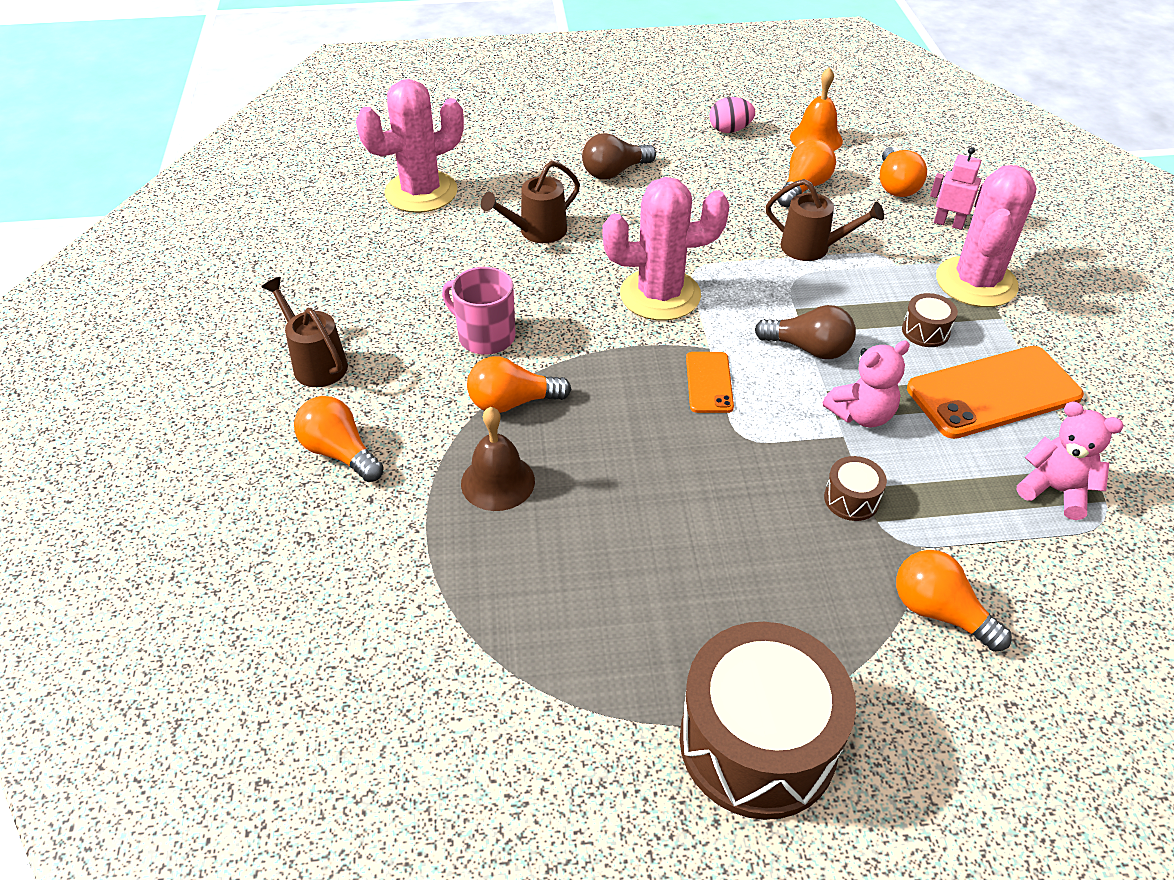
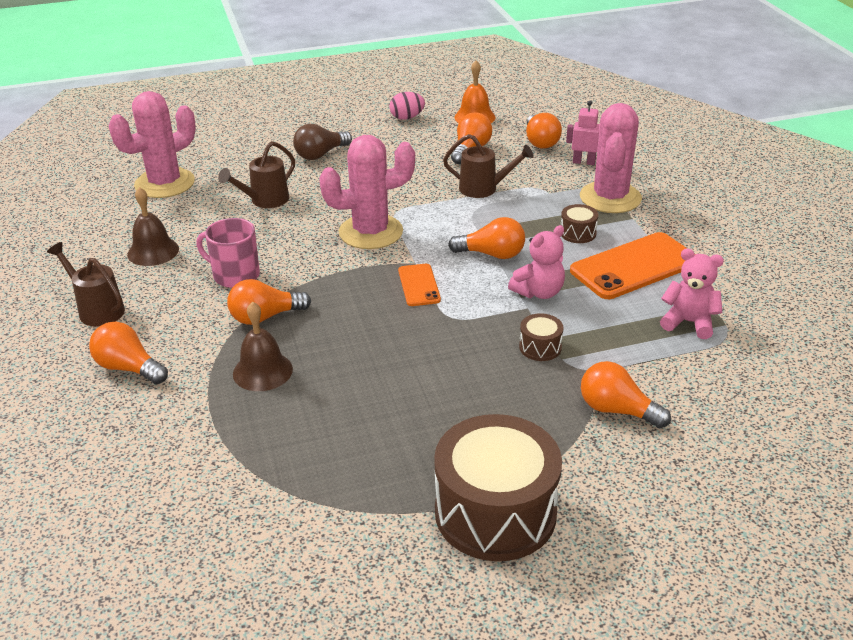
camera: 10 degrees left, 10 degrees down
(393, 288) = (153, 251): none -> brown bell
(809, 348) = (492, 254): brown light bulb -> orange light bulb

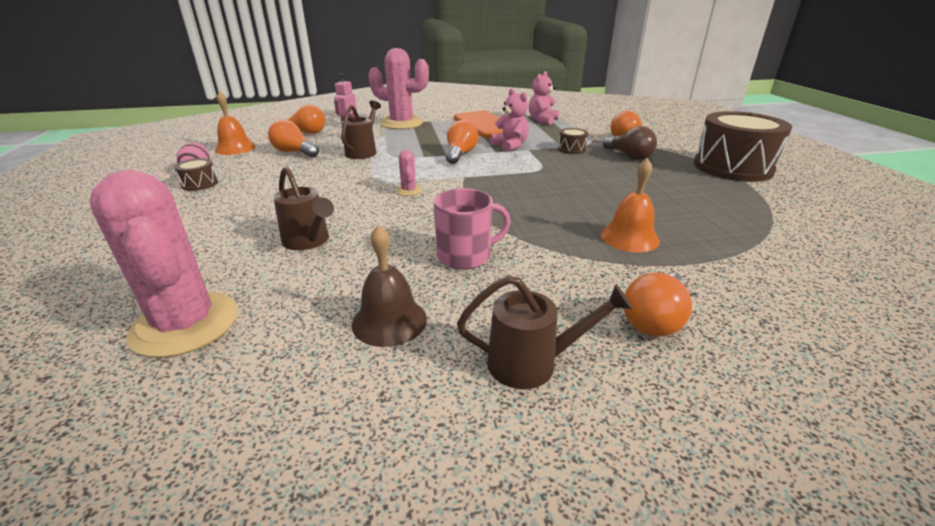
camera: 85 degrees left, 5 degrees down
(97, 309) = (533, 363): brown watering can -> brown watering can turned 135 degrees counterclockwise
(235, 275) = (465, 256): pink mug -> pink mug turned 135 degrees counterclockwise
(262, 371) = (629, 237): brown bell -> orange bell
(265, 317) = (544, 237): orange light bulb -> none
(320, 154) = (228, 211): brown light bulb -> brown light bulb (628, 156)
(371, 232) = (408, 191): pink cactus -> pink cactus, size x0.42
(419, 285) = (497, 176): orange phone -> none
(578, 233) = (442, 133): brown drum -> brown drum (200, 184)

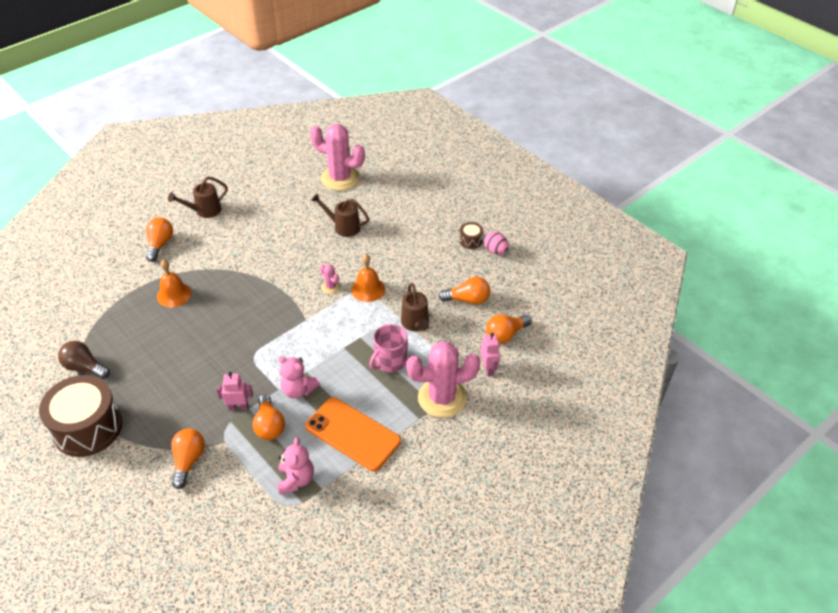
camera: 150 degrees right, 15 degrees up
(235, 148) = (521, 286): orange bell -> orange bell (368, 289)
(389, 321) = (266, 206): brown bell -> none
(460, 154) = (332, 353): orange light bulb -> orange light bulb (269, 425)
(465, 256) = (257, 248): pink mug -> pink mug (390, 361)
(571, 149) = (238, 407): brown drum -> pink robot
(628, 156) = (182, 413): brown light bulb -> brown light bulb (85, 367)

